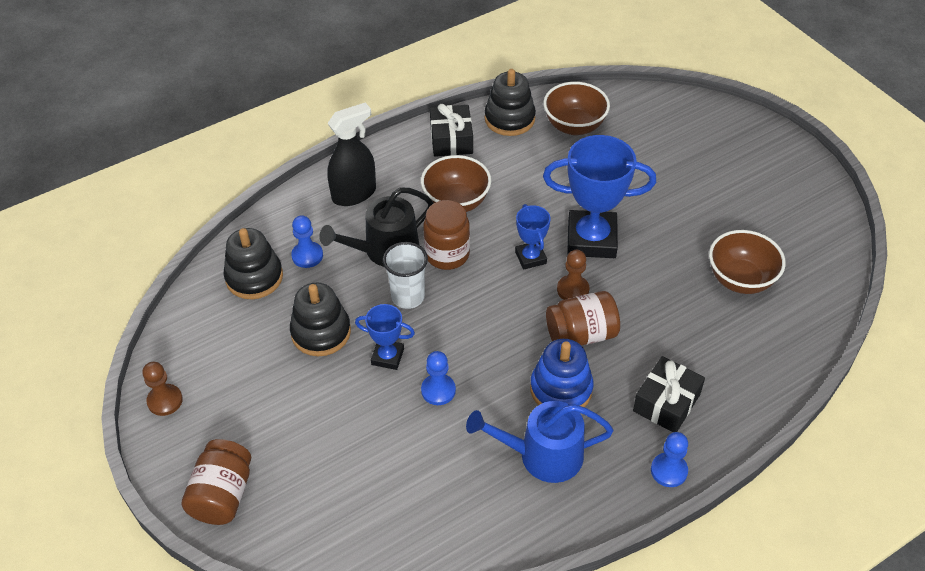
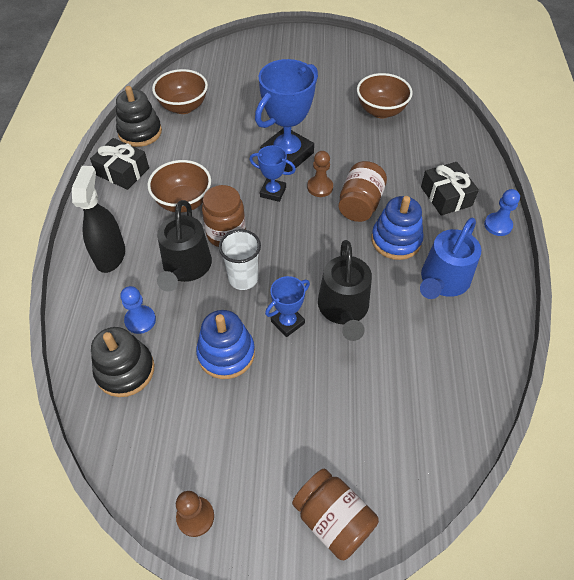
camera: 55 degrees left, 5 degrees up
(321, 332) = (226, 353): black stacking toy -> blue stacking toy
(438, 390) = (343, 308): blue pawn -> black watering can

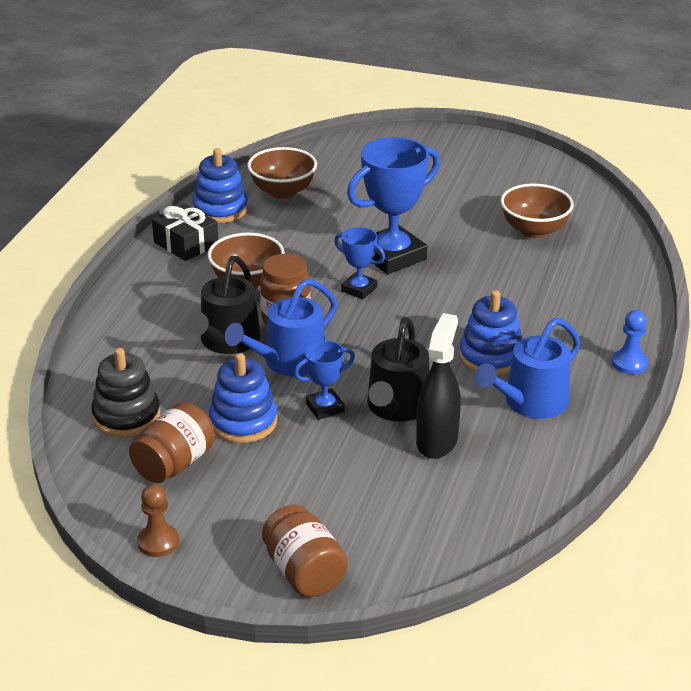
camera: 15 degrees right, 20 degrees down
(110, 255) = (145, 317): black spray bottle -> black spray bottle (437, 441)
(140, 132) = (220, 209): black stacking toy -> blue stacking toy
(140, 320) = (158, 378): blue pawn -> none
(243, 279) = (289, 362): white cup -> blue watering can
(320, 187) = (419, 293): brown pawn -> none
(360, 204) = (462, 317): brown jar -> brown jar (174, 464)
(446, 196) = (576, 326): black gift -> none

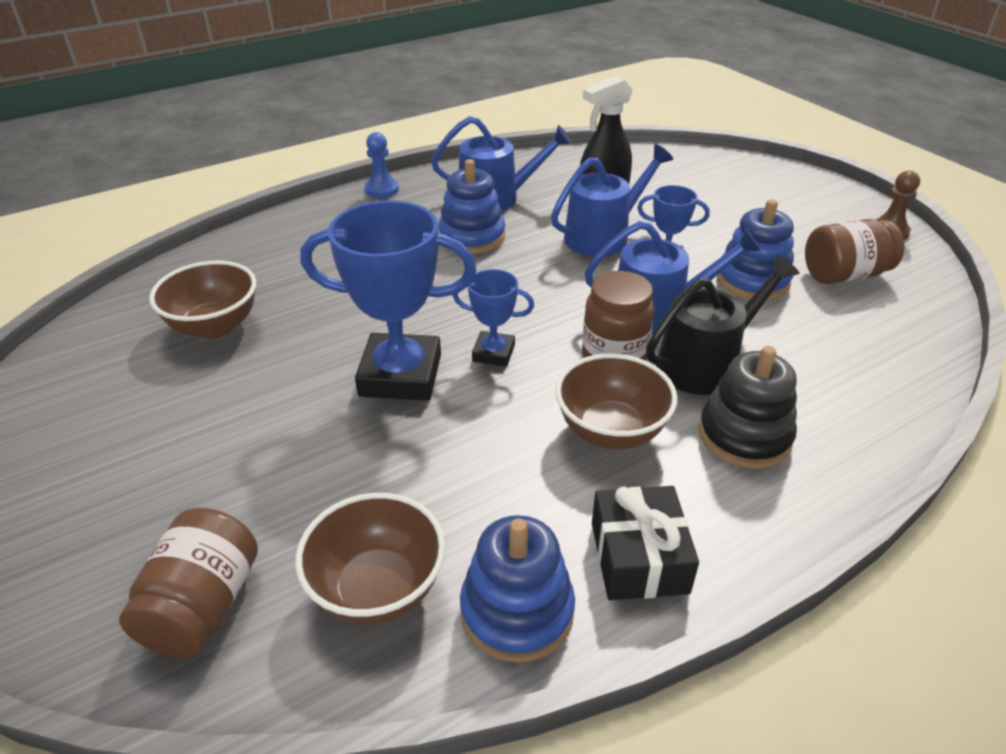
camera: 140 degrees left, 5 degrees up
(126, 416) = (874, 334): black stacking toy -> black stacking toy (744, 436)
(304, 572) = (783, 180): brown jar -> brown jar (203, 606)
(359, 289) = (493, 353): blue trophy -> blue trophy turned 60 degrees counterclockwise
(396, 407) = (602, 236): black watering can -> blue watering can

